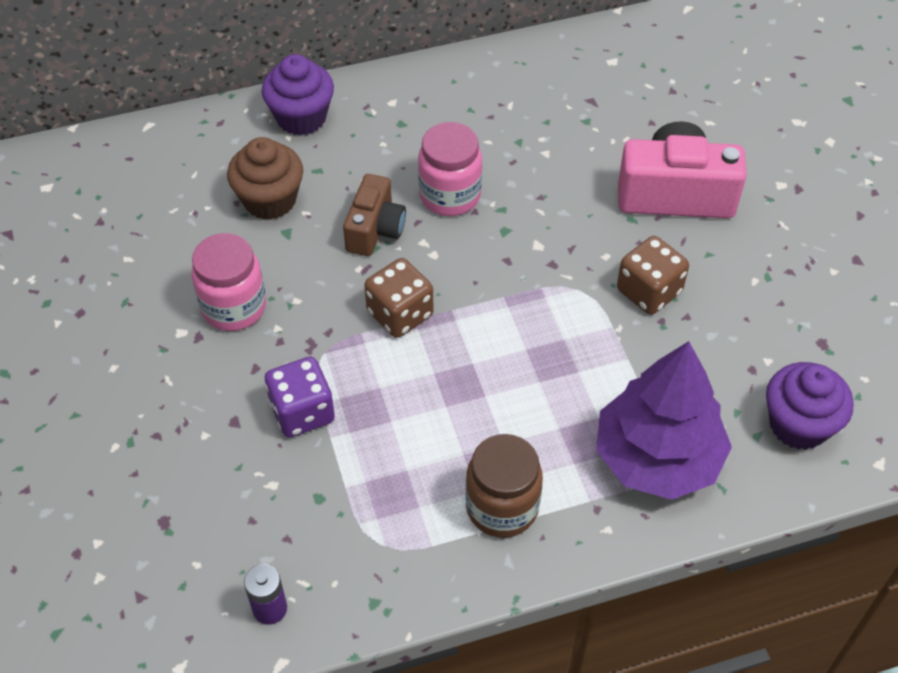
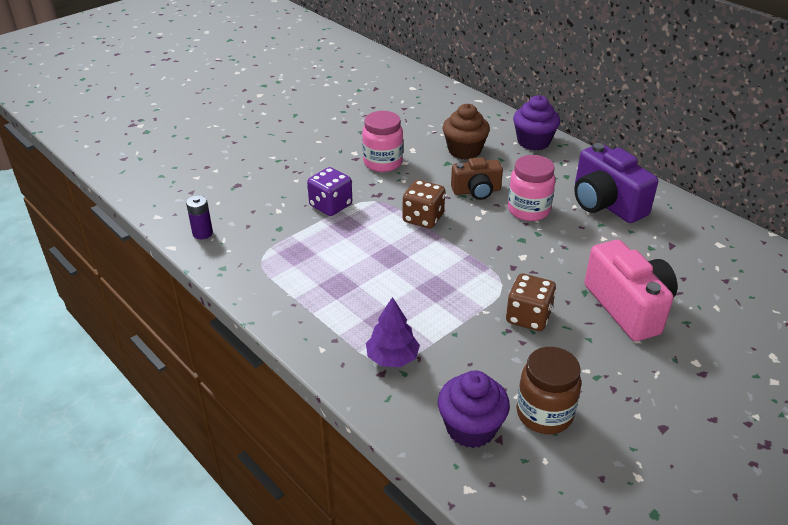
camera: 65 degrees right, 15 degrees down
(482, 116) = (605, 203): none -> purple camera
(502, 507) = (312, 298): brown jar -> brown jar (544, 414)
(657, 457) = (392, 358): purple tree -> purple tree, size x0.55

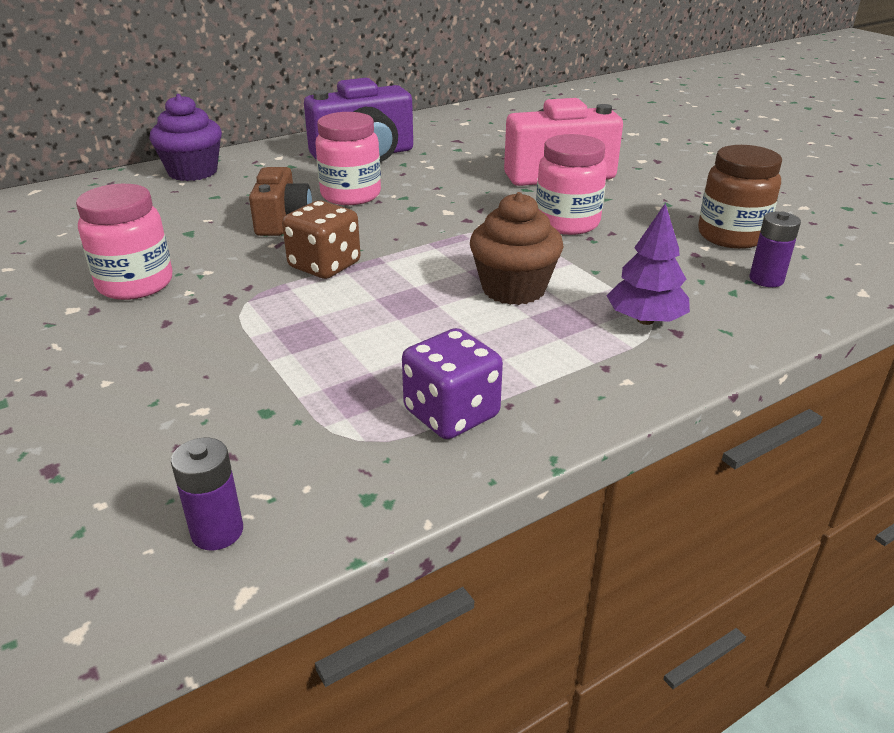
camera: 80 degrees left, 5 degrees down
(330, 205) = (229, 346): purple dice -> purple dice (451, 414)
(464, 150) = (168, 216): brown cupcake -> brown cupcake (513, 289)
(471, 428) = (766, 279): purple cupcake -> purple battery
(528, 317) = (567, 223): brown dice -> pink jar

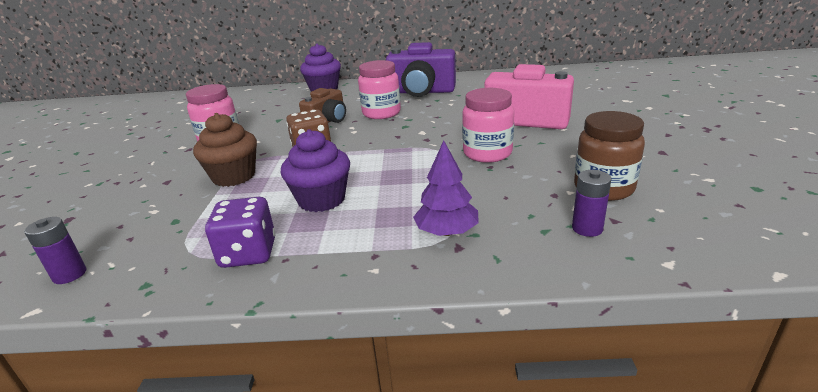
camera: 35 degrees right, 5 degrees down
(445, 325) = (321, 200): none -> purple cupcake
(513, 289) = (391, 188): brown cupcake -> brown cupcake (234, 176)

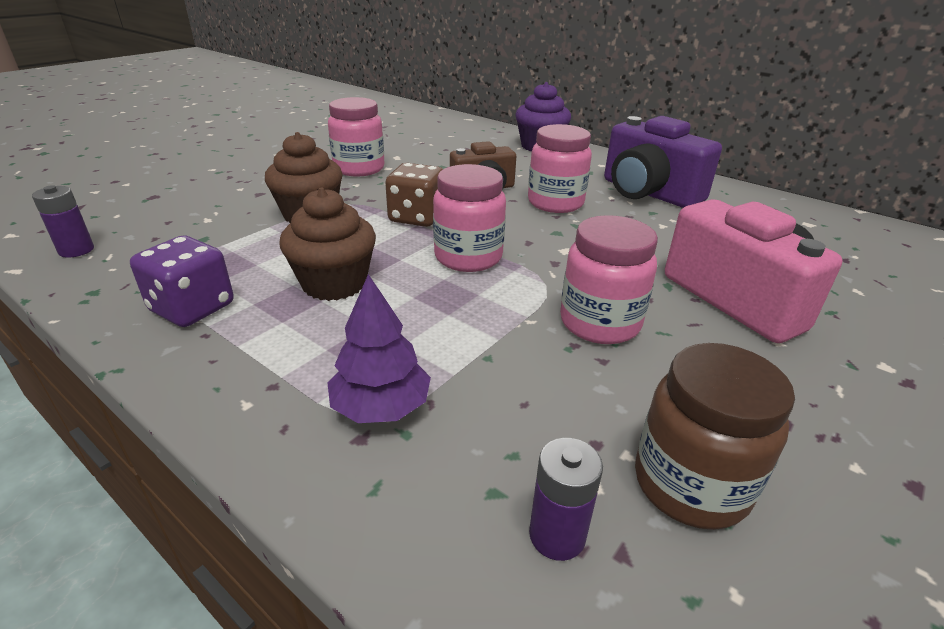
camera: 35 degrees right, 5 degrees up
(321, 200) = (334, 283): purple cupcake -> brown cupcake
(378, 155) = (468, 257): none -> pink jar

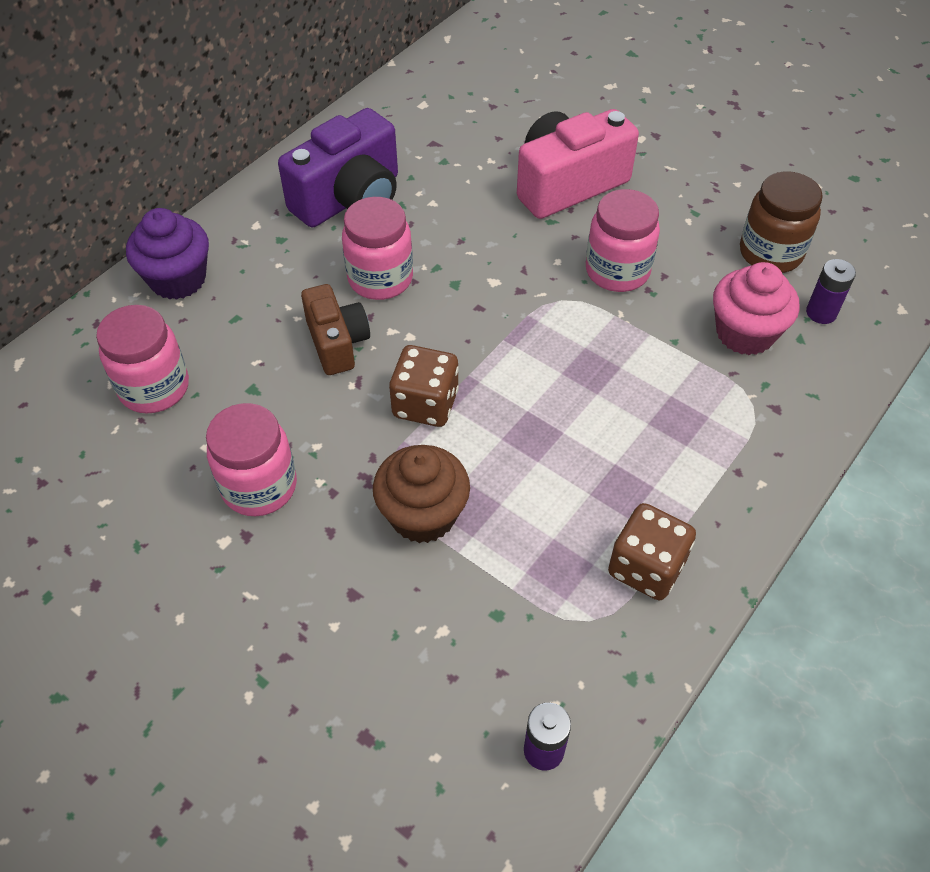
camera: 90 degrees left, 20 degrees up
(192, 308) = (646, 567): purple dice -> brown dice
(334, 283) = (584, 458): brown cupcake -> none
(381, 407) = (745, 400): purple tree -> none
(468, 257) = (518, 355): pink jar -> pink jar (154, 388)
(503, 425) = (745, 333): none -> pink cupcake

